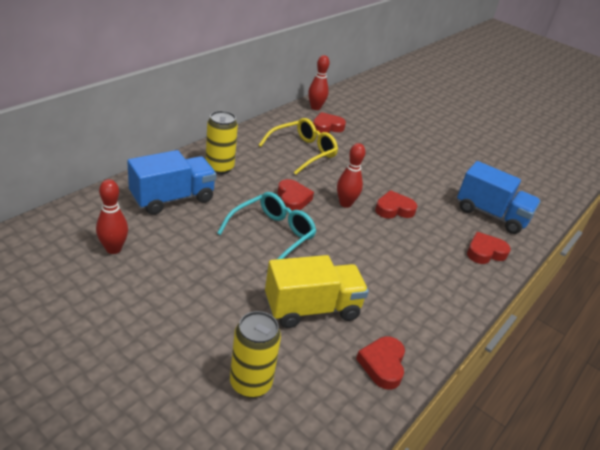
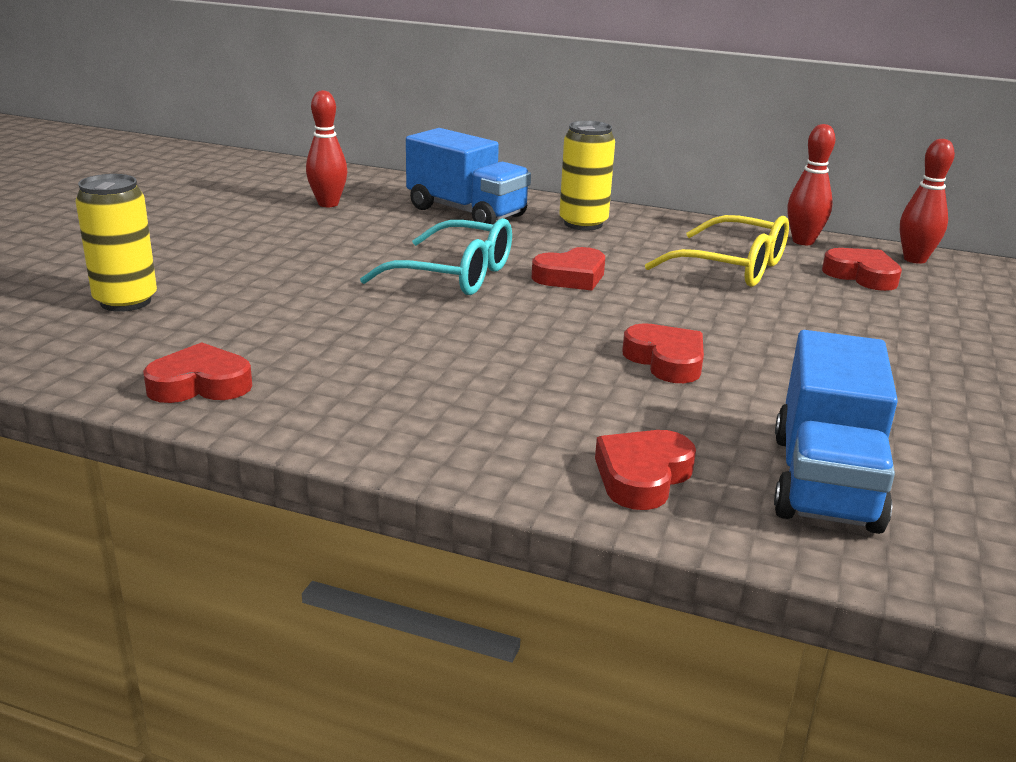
camera: 75 degrees right, 10 degrees down
(312, 308) = (300, 320): yellow truck -> none
(345, 203) = (618, 316): red bowling pin -> red bowling pin (803, 241)
(485, 252) = (642, 476): red heart -> red heart turned 105 degrees counterclockwise

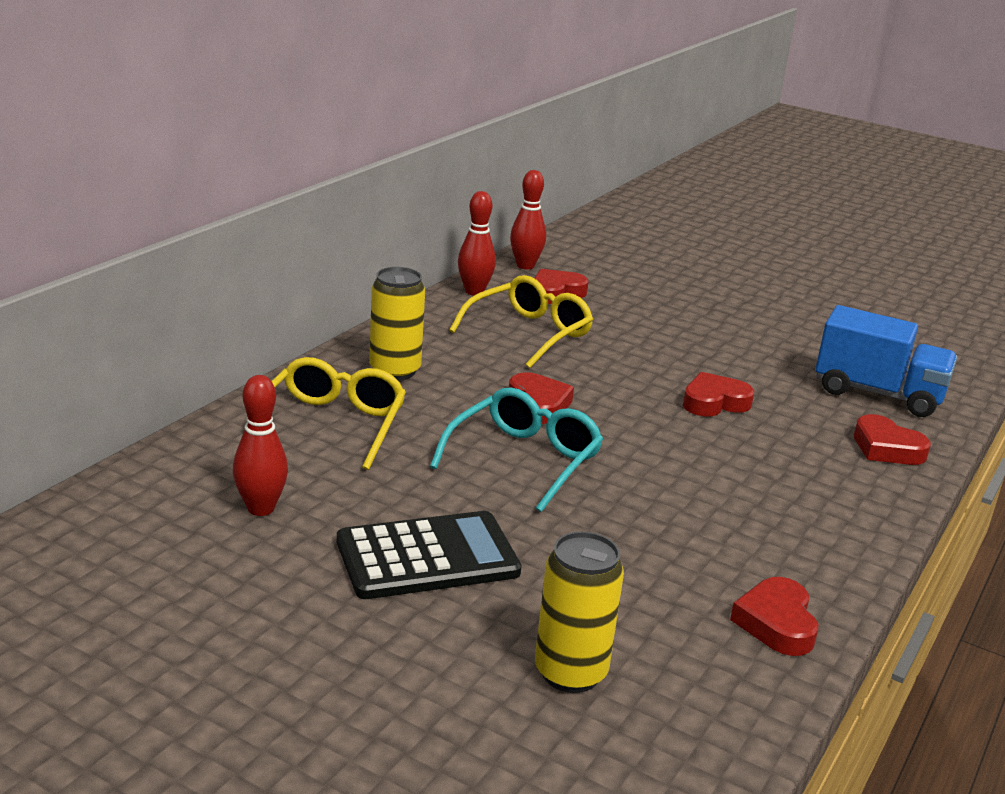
camera: 80 degrees left, 0 degrees up
(279, 251) = (427, 557): none -> black calculator
(466, 212) = (332, 424): blue truck -> yellow glasses

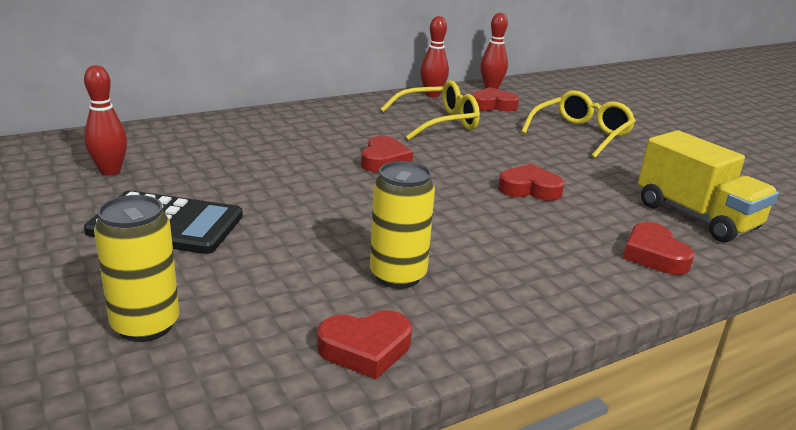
camera: 30 degrees right, 0 degrees up
(332, 424) = (226, 140): yellow glasses -> yellow glasses (581, 134)
(395, 371) = (312, 123): yellow can -> yellow can (398, 276)
(524, 460) = (324, 188): turquoise glasses -> none
(776, 623) = (365, 349): red heart -> red heart turned 135 degrees counterclockwise
(878, 394) = (696, 216): blue truck -> yellow truck

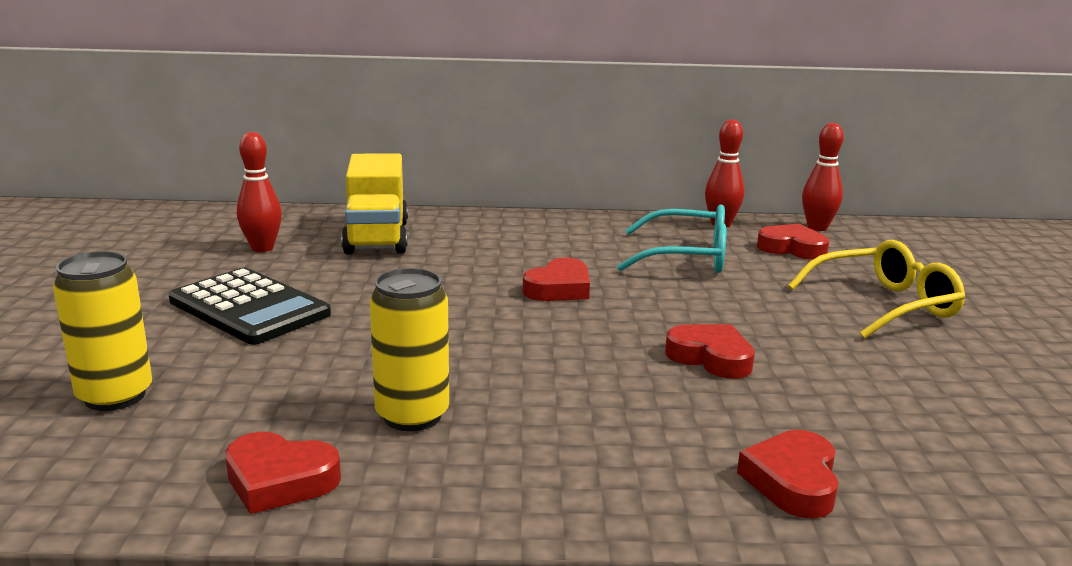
camera: 30 degrees right, 5 degrees down
(438, 122) = (687, 257): yellow glasses -> turquoise glasses
(696, 216) = (936, 449): yellow truck -> yellow truck (377, 237)

